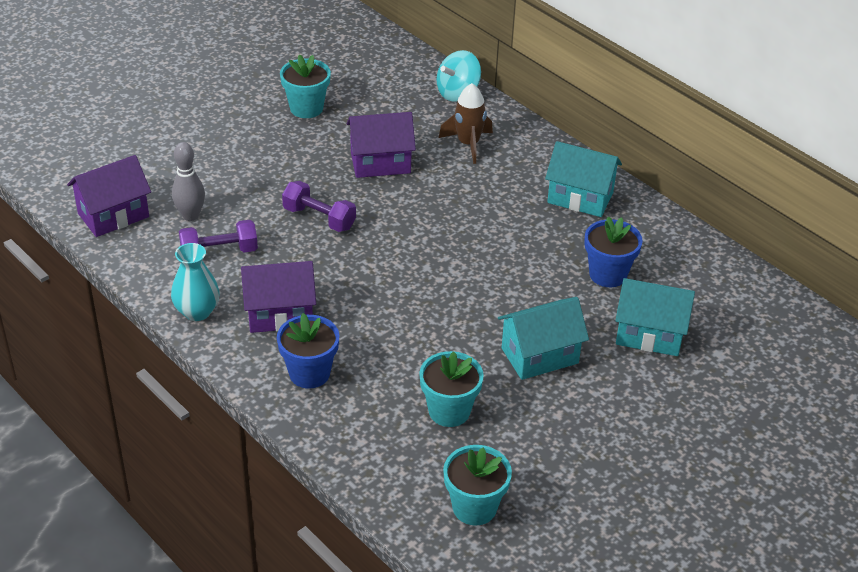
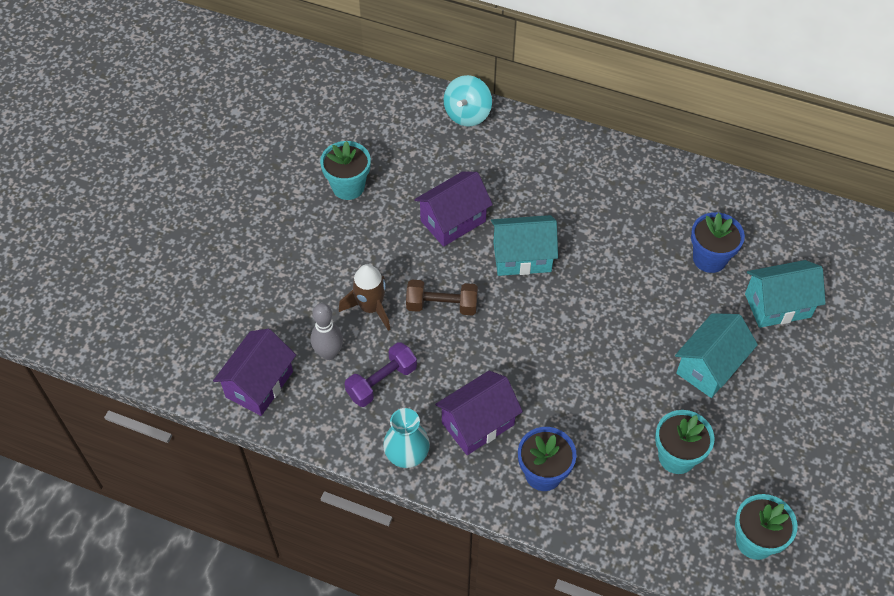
camera: 25 degrees left, 15 degrees up
(319, 218) = (442, 305): purple dumbbell -> brown dumbbell
(468, 144) = (513, 168): brown rocket -> brown rocket (370, 307)
(580, 198) = (639, 187): turquoise house -> turquoise house (522, 257)

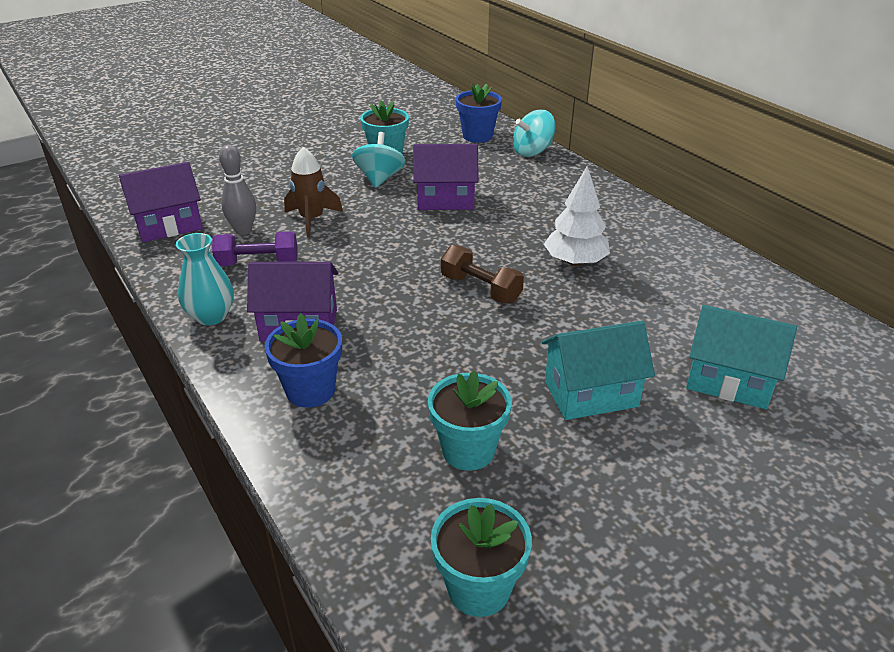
camera: 35 degrees right, 20 degrees down
(374, 223) = (379, 179): none -> turquoise spinning top
(442, 305) = (371, 241): brown dumbbell -> brown dumbbell (480, 289)
(522, 257) = (480, 240): turquoise house -> none
(607, 242) = (575, 262): none -> white tree
(709, 258) = (677, 313): blue flower pot -> blue flower pot (477, 136)

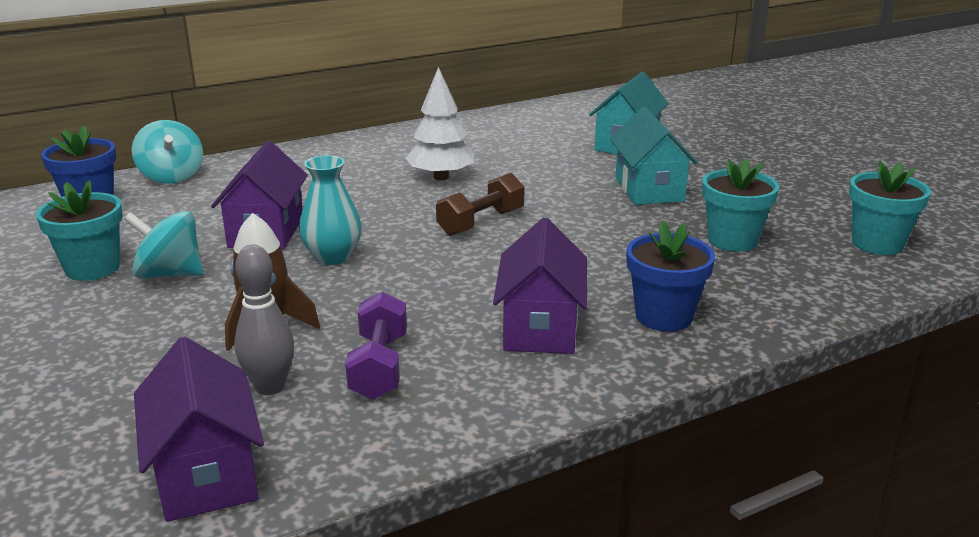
camera: 85 degrees left, 10 degrees down
(211, 316) = (513, 397): turquoise vase -> turquoise vase (332, 257)

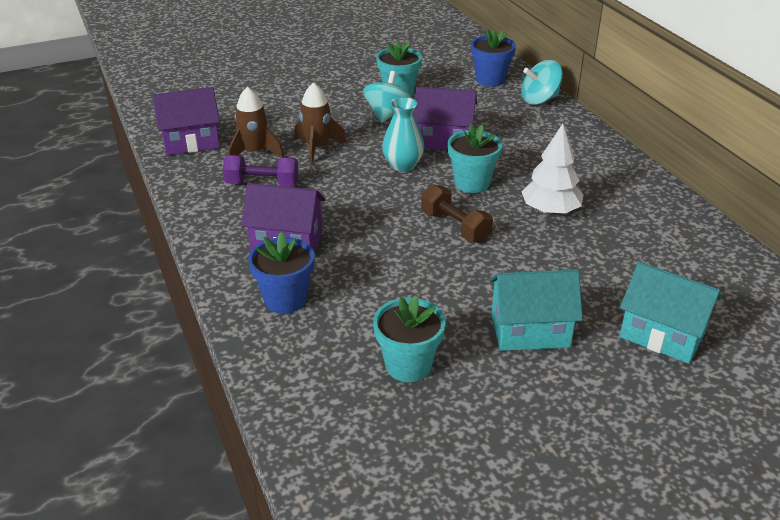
camera: 95 degrees right, 10 degrees up
(270, 387) = (255, 153): grey bowling pin -> brown rocket
(877, 244) = (389, 475): turquoise flower pot -> turquoise flower pot (472, 183)

